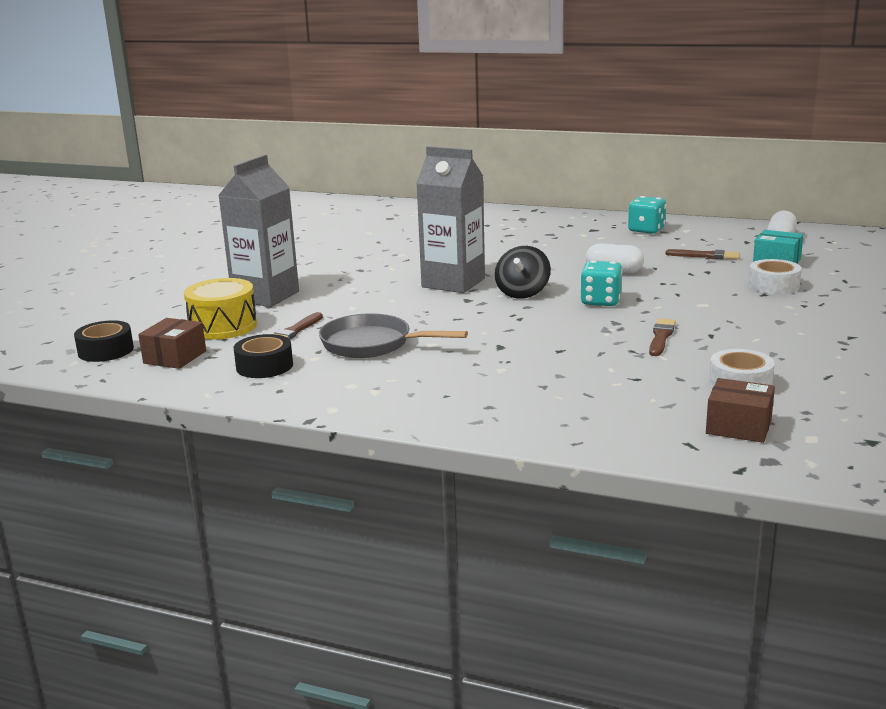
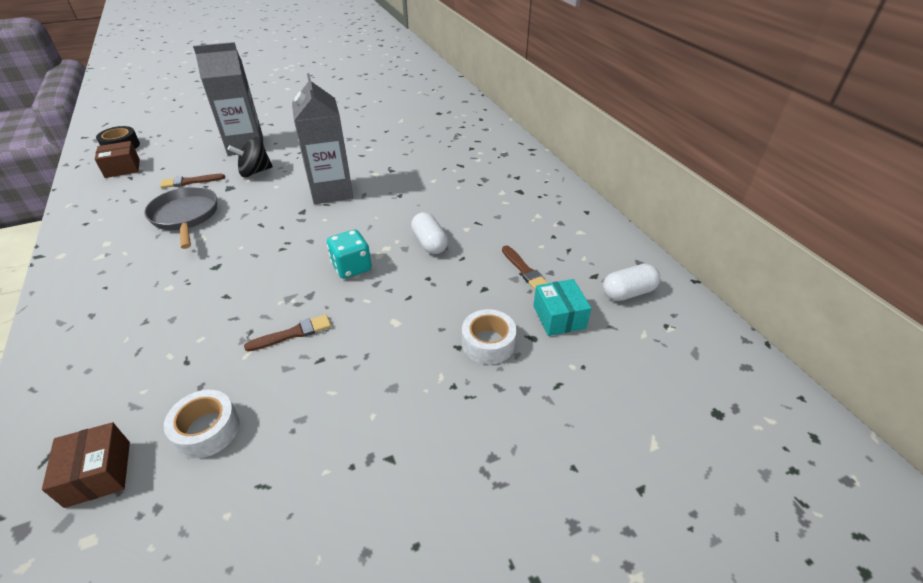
camera: 45 degrees right, 20 degrees up
(223, 326) = (183, 158): yellow drum -> none
(264, 366) = (123, 200): black tape -> none
(522, 293) = (337, 226): black spinning top -> black spinning top (255, 172)
(646, 230) = (552, 214): turquoise dice -> none

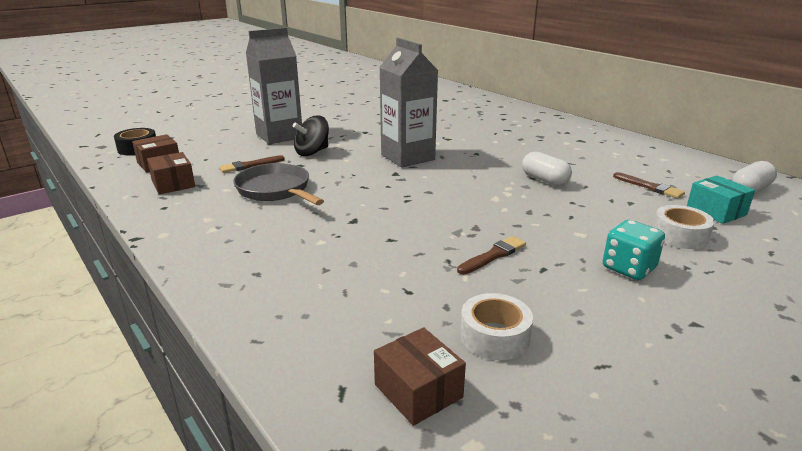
camera: 15 degrees left, 15 degrees down
(113, 196) = (173, 184): none -> brown box
(352, 267) = (493, 204): turquoise dice -> turquoise dice (628, 268)

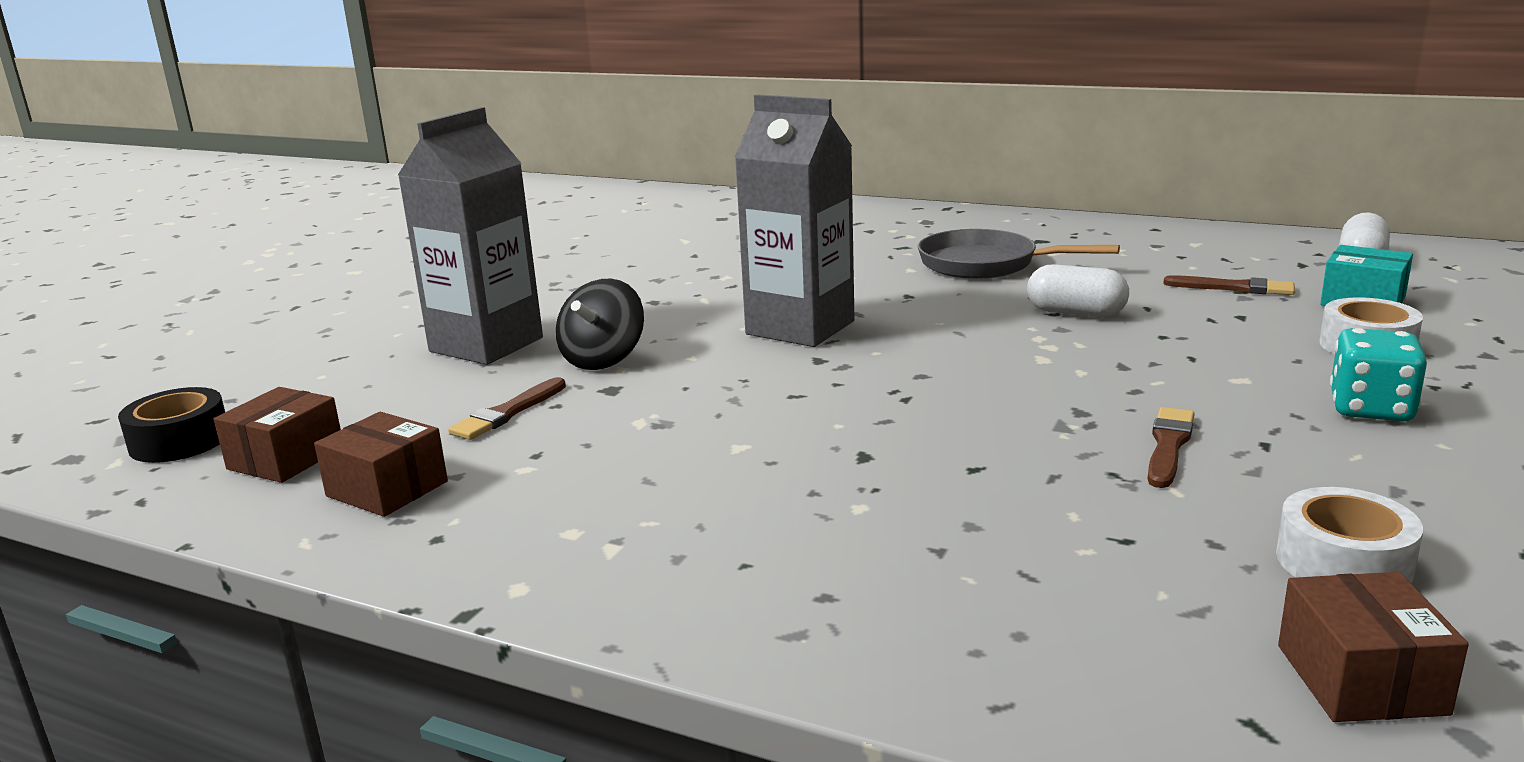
camera: 25 degrees left, 5 degrees down
(276, 190) = (634, 443): grey pan -> grey pan (985, 264)
(418, 391) = (1360, 679): brown box -> brown box turned 60 degrees clockwise

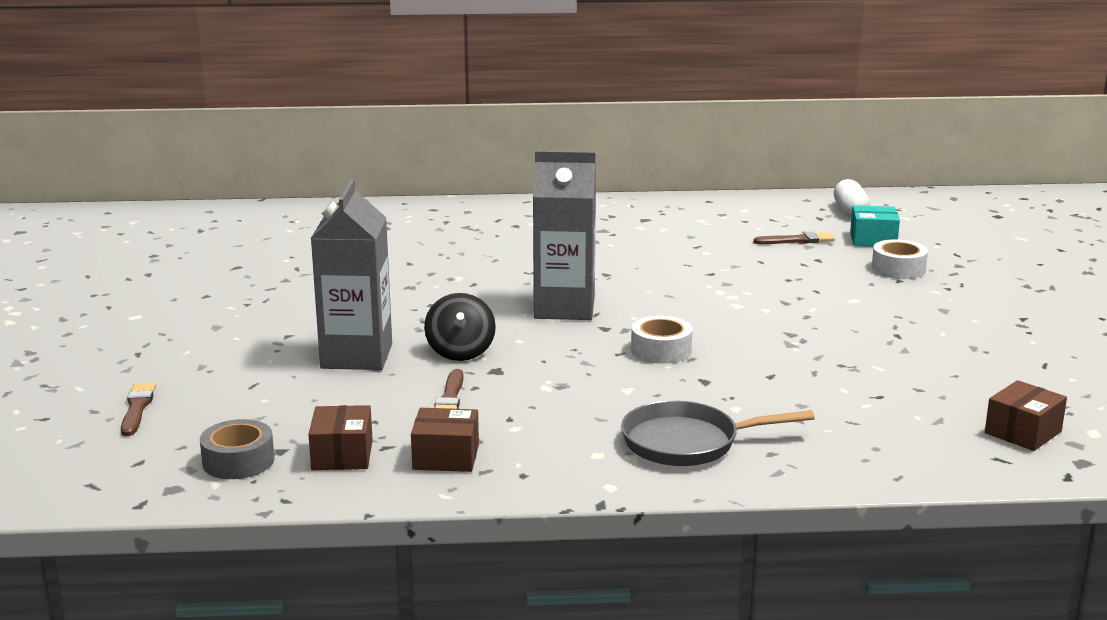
camera: 30 degrees left, 0 degrees up
(179, 441) = (238, 461): black tape -> grey tape
(985, 264) = (629, 243): grey pan -> grey pan (687, 443)
(1076, 313) = (724, 271): white capsule -> none
(1168, 445) = (853, 344): brown brush -> brown brush (137, 408)
(1343, 562) = (978, 386): white tape -> white tape (661, 350)
(1360, 679) = (1023, 432): brown box -> brown box turned 75 degrees clockwise
(1370, 409) = (929, 306): turquoise dice -> none

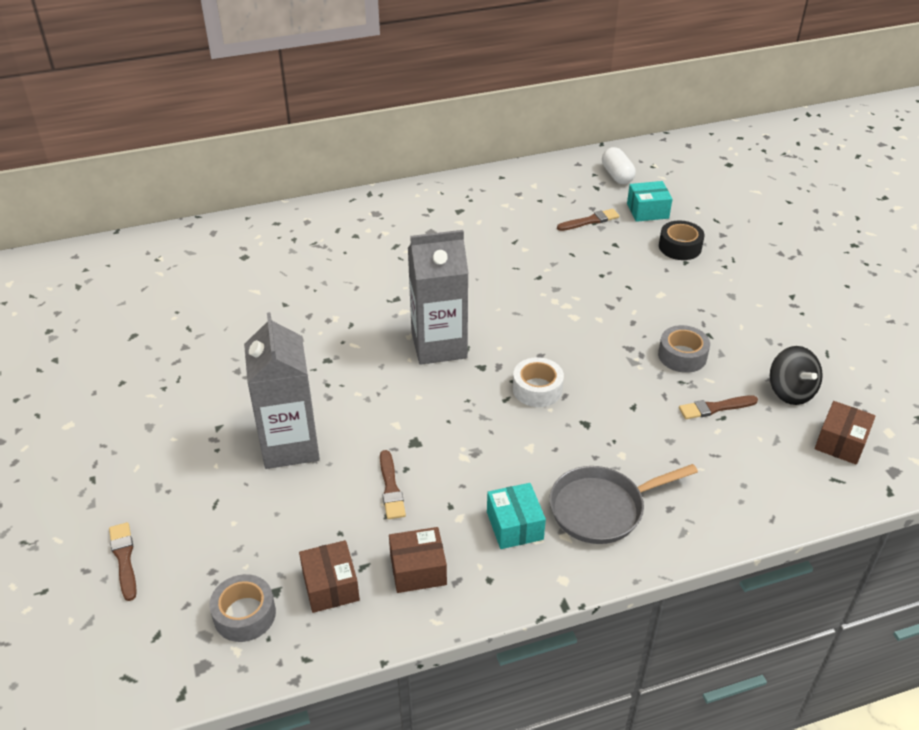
camera: 15 degrees left, 20 degrees up
(460, 352) = (376, 422): black spinning top -> black spinning top (790, 391)
(576, 441) = (515, 525): none -> turquoise box
(854, 346) = (682, 356): none -> grey tape
(873, 388) = (715, 408): none -> brown brush
(898, 269) = (680, 247): white tape -> black tape

